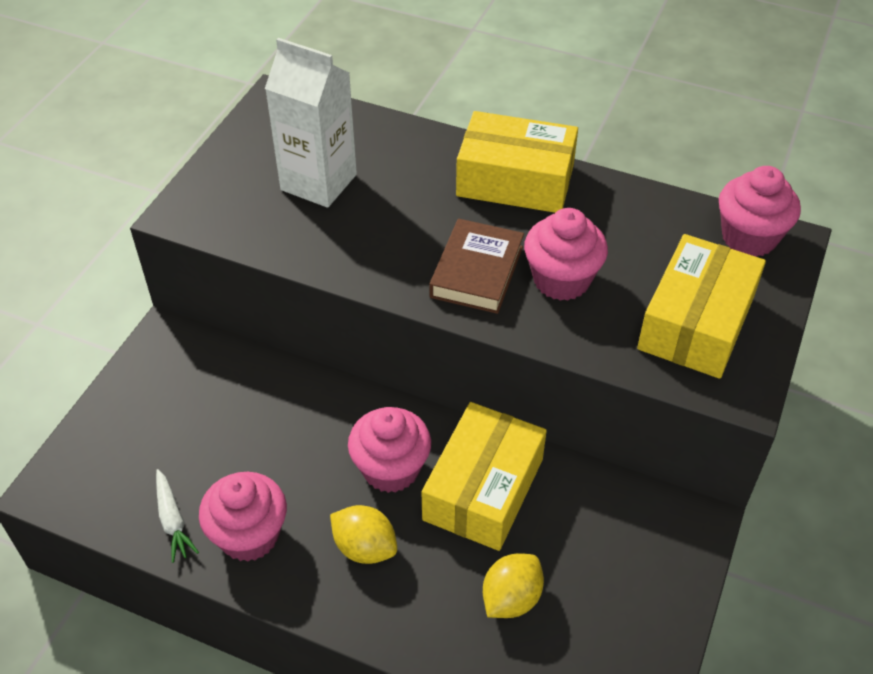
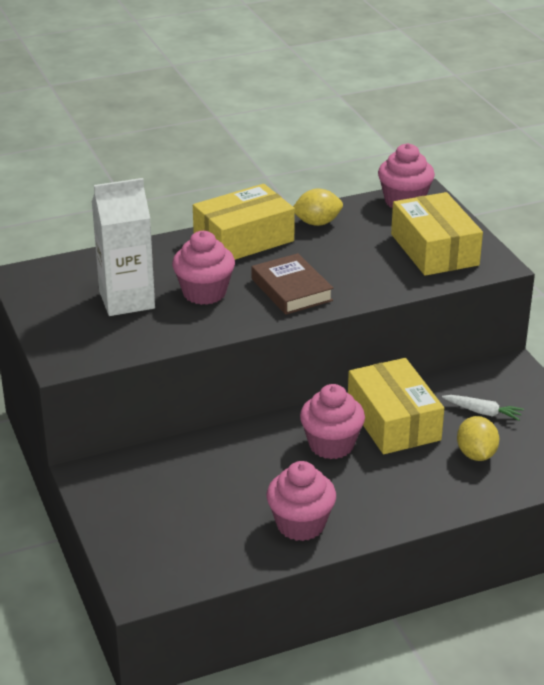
camera: 45 degrees left, 15 degrees down
(173, 520) = (244, 549): white carrot -> white carrot (483, 412)
(365, 547) = (372, 486): yellow lemon -> yellow lemon (317, 223)
(561, 280) = (341, 269): pink cupcake -> pink cupcake (204, 293)

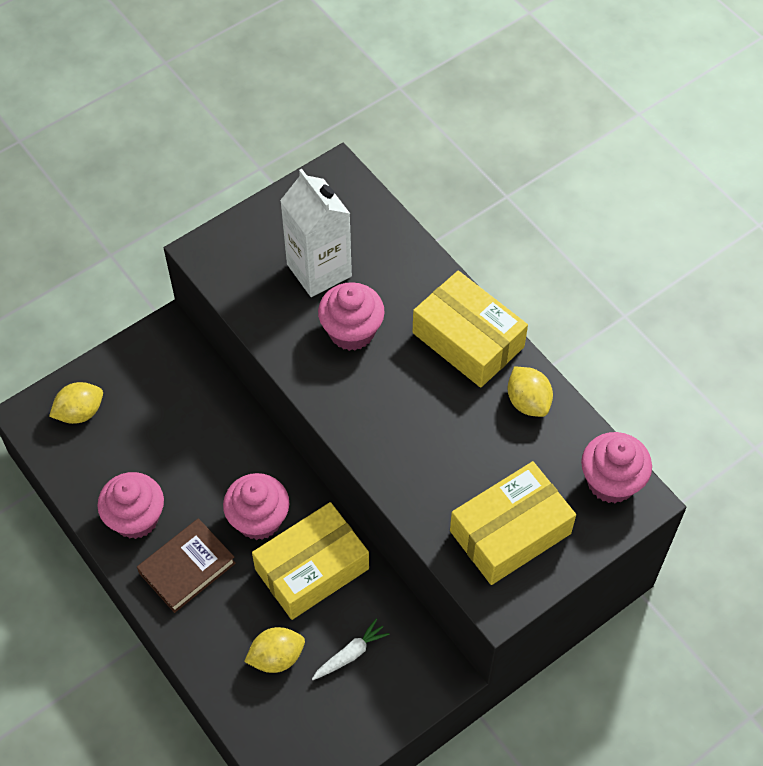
camera: 75 degrees right, 25 degrees up
(155, 550) = (80, 412): none -> yellow lemon
(291, 290) = (381, 407): brown book -> brown book (187, 568)
(483, 412) = (350, 654): white carrot -> white carrot turned 135 degrees counterclockwise

